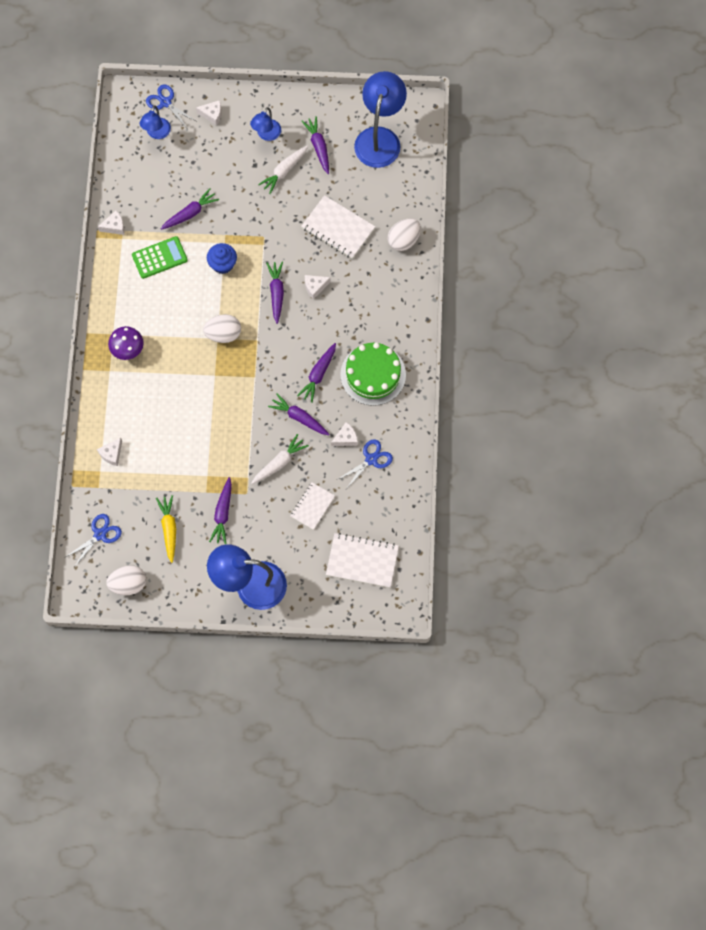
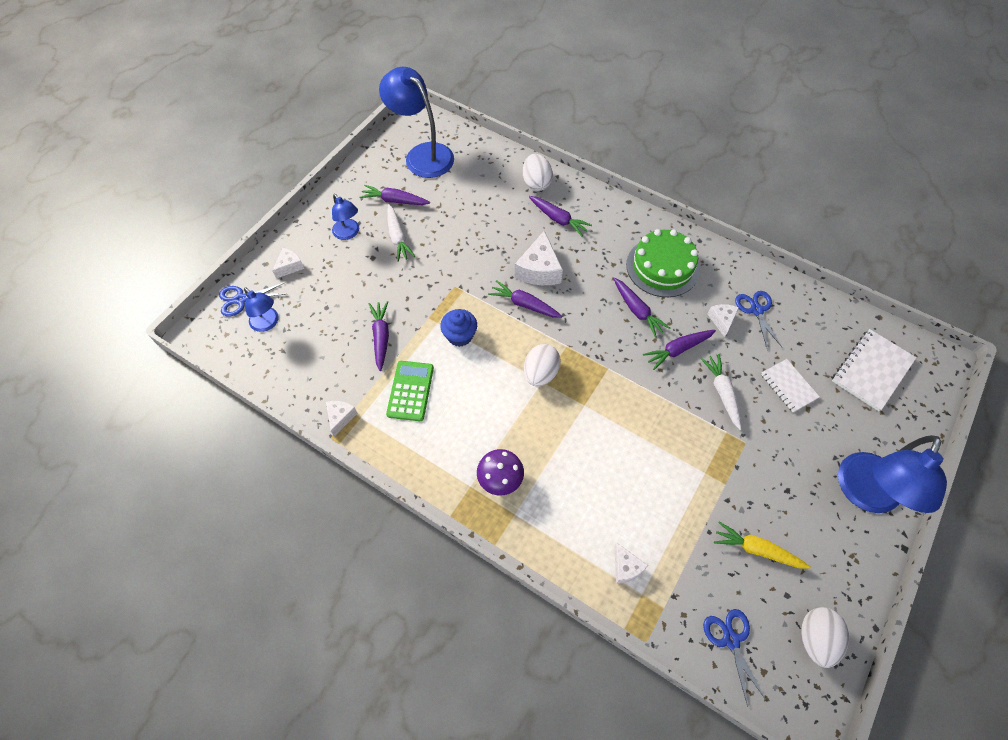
camera: 60 degrees left, 10 degrees down
(223, 513) = (760, 479): purple carrot -> purple carrot (558, 219)
(315, 287) = (539, 270): white cheese -> white cheese, size x1.75
(338, 228) = (489, 224): white notebook -> none

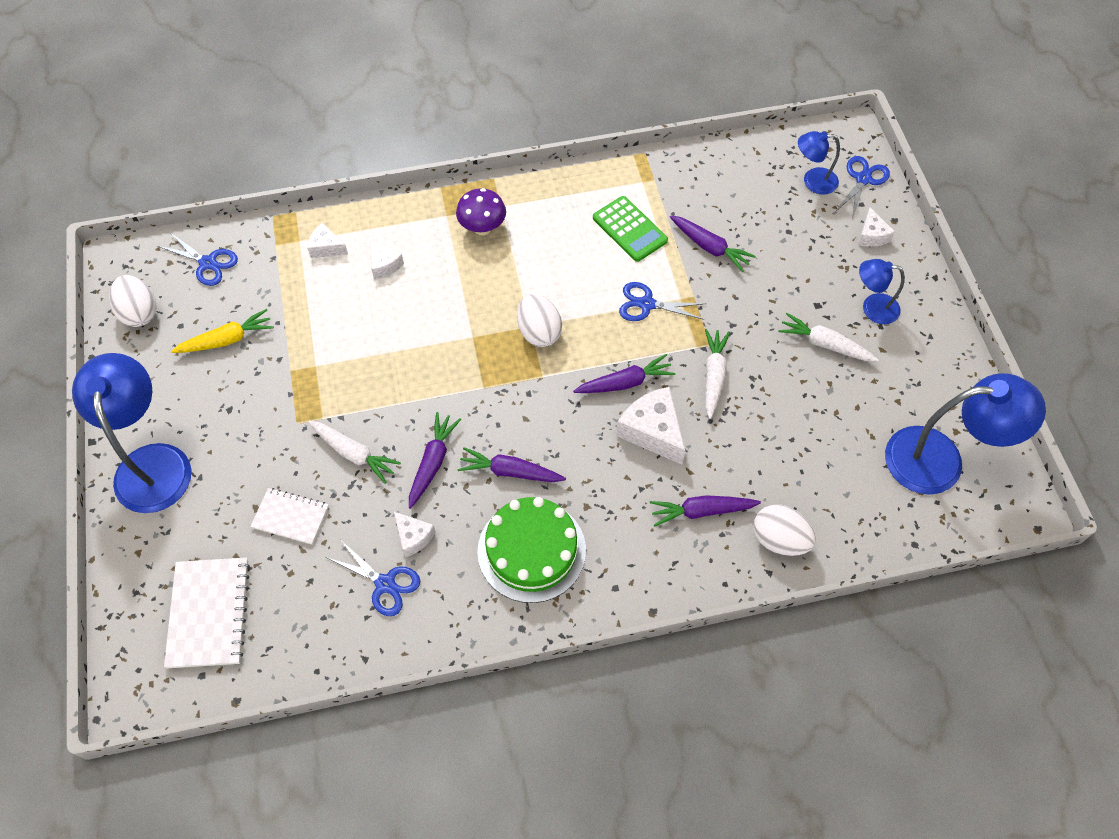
camera: 135 degrees right, 0 degrees up
(340, 417) = (656, 170): white cheese -> white cheese (384, 265)
(394, 200) = (884, 379): purple carrot -> none
(460, 335) = (647, 304): blue cupcake -> blue scissors
(474, 269) = (713, 375): none -> white carrot

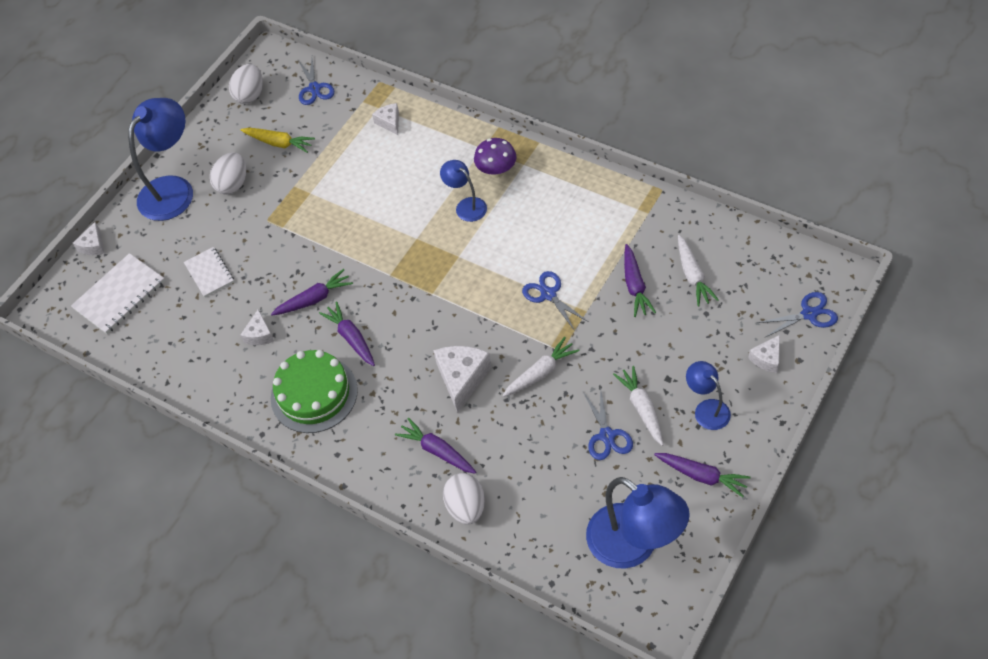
camera: 50 degrees right, 5 degrees down
(354, 453) = (278, 261): white carrot -> white carrot (692, 275)
(384, 265) = (412, 156): white cheese -> white cheese (93, 246)
(385, 584) = (218, 349): blue scissors -> blue scissors (607, 435)
(539, 332) = (460, 264): white egg -> white egg (233, 184)
(625, 382) = (478, 335): purple carrot -> purple carrot (702, 476)
(629, 229) = (592, 236): green calculator -> none
(813, 181) = (767, 290): blue lamp -> blue lamp (466, 206)

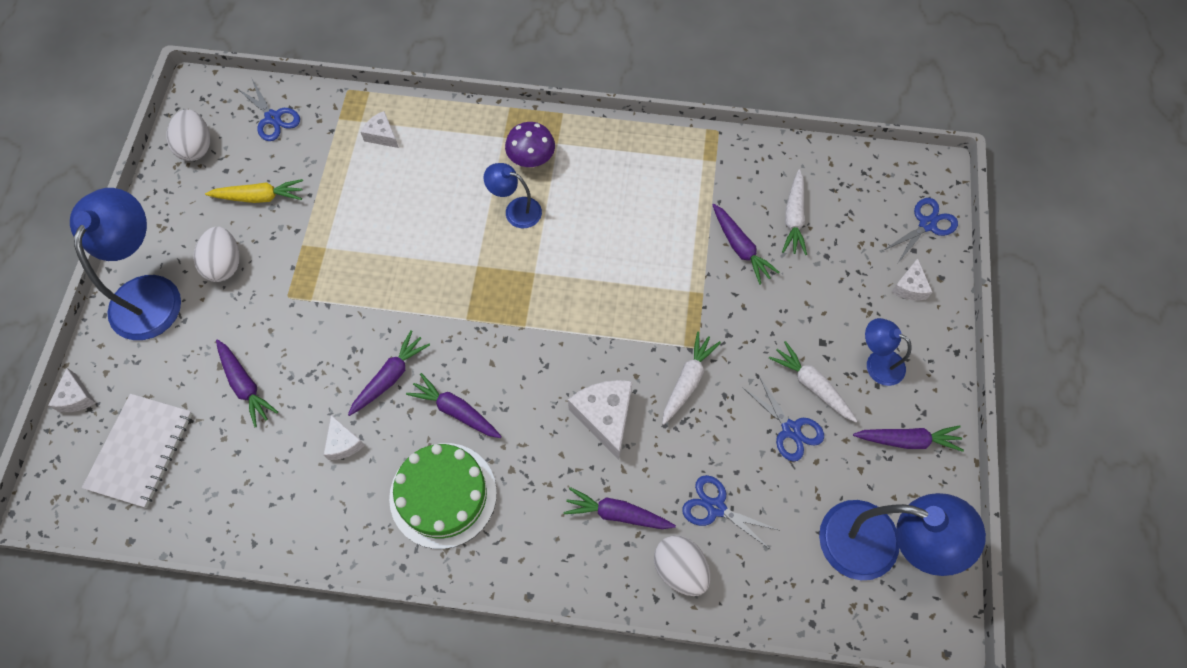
camera: 30 degrees left, 10 degrees up
(209, 273) = (245, 385): white notebook -> purple carrot
(548, 294) = (654, 287): blue scissors -> blue scissors (716, 508)
(692, 275) = (794, 218): white carrot -> white carrot turned 45 degrees clockwise

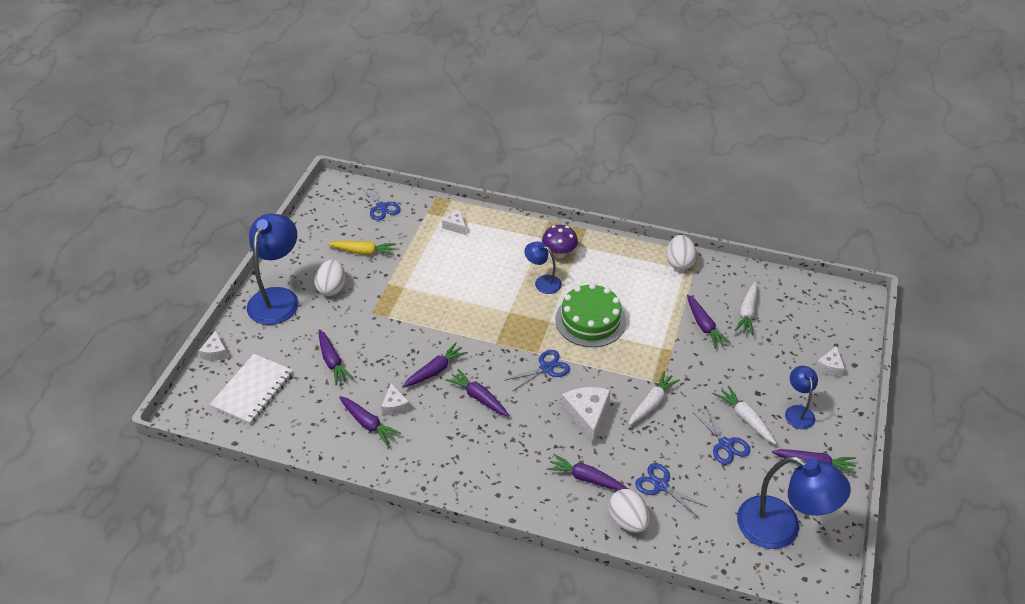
camera: 10 degrees right, 20 degrees down
(196, 147) = (326, 217): white egg -> white egg (679, 263)
(311, 478) = (368, 424): none -> purple carrot
(443, 495) = (460, 448): green cake -> green cake (590, 320)
(877, 363) = (798, 412): blue lamp -> blue lamp turned 45 degrees clockwise
(927, 224) = (848, 330): blue scissors -> blue scissors (546, 368)

